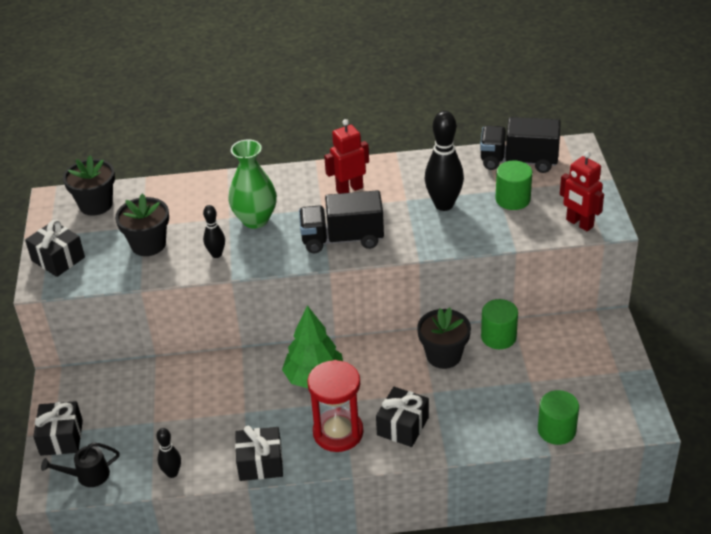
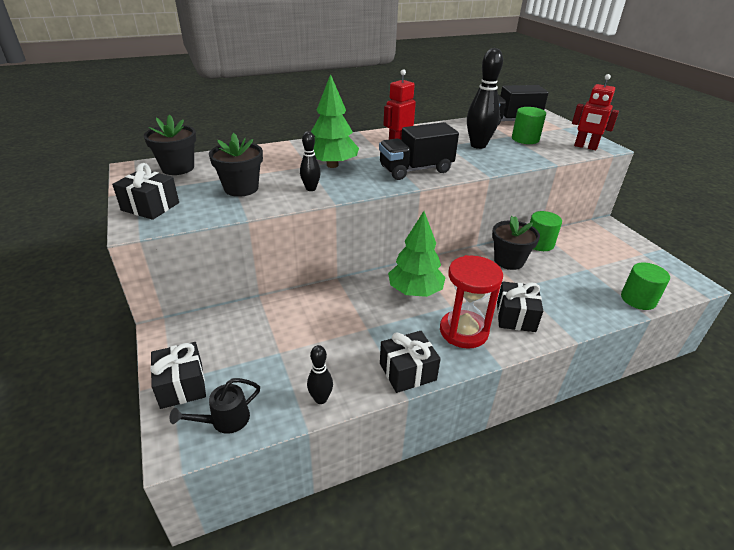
camera: 20 degrees left, 5 degrees down
(255, 220) = (332, 165): green vase -> green tree

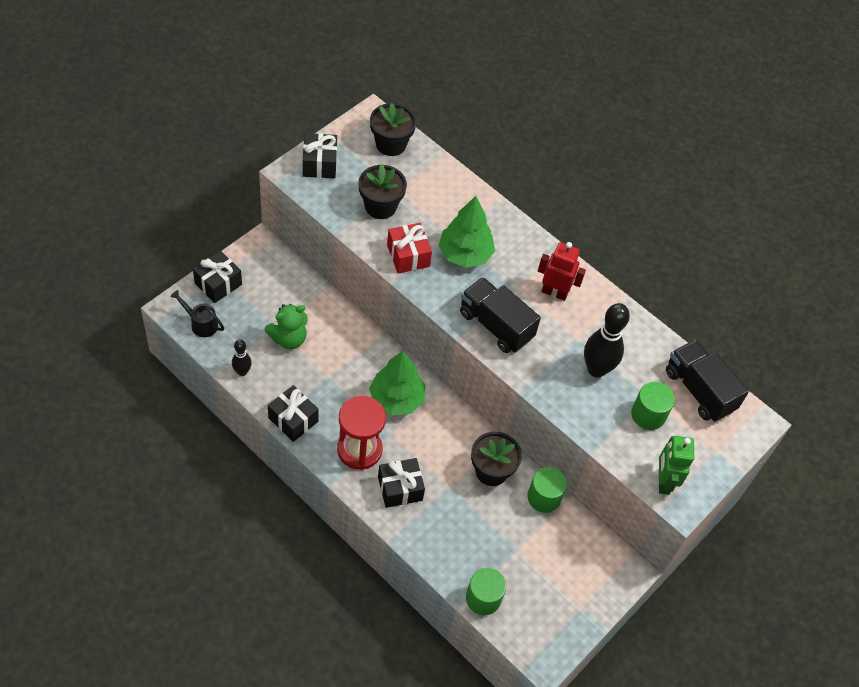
camera: 60 degrees right, 20 degrees up
(301, 345) = (288, 339): none -> green teddy bear
(311, 189) = (408, 256): black bowling pin -> red gift
(585, 147) = (663, 481): red robot -> green robot

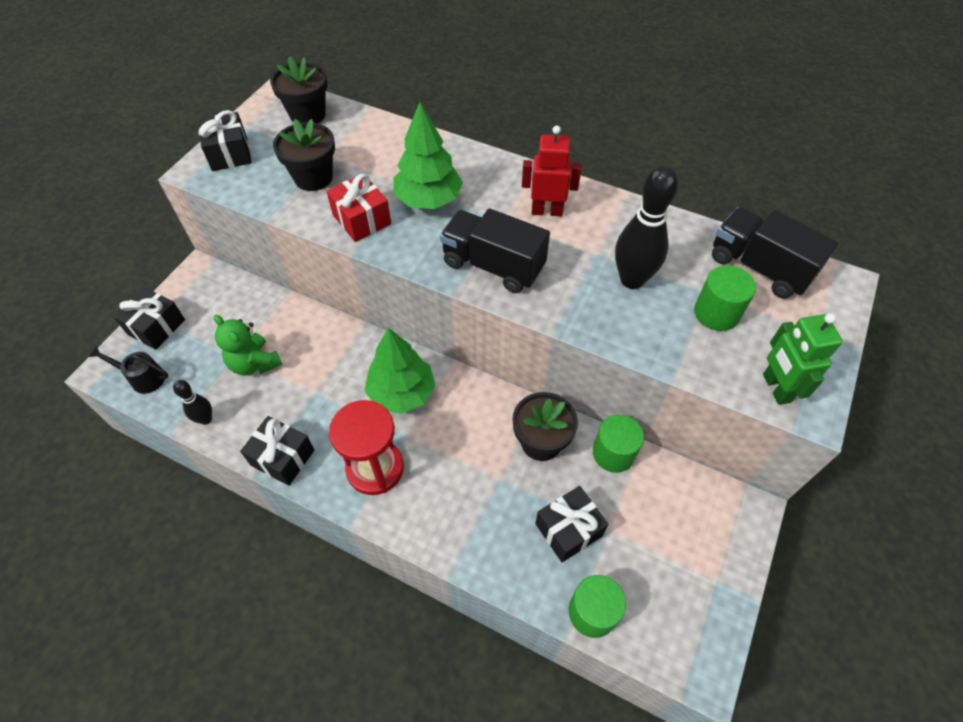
camera: 10 degrees left, 0 degrees up
(288, 339) = (254, 363): green teddy bear -> green teddy bear turned 90 degrees clockwise
(400, 488) = (439, 501): black gift -> black gift (568, 529)

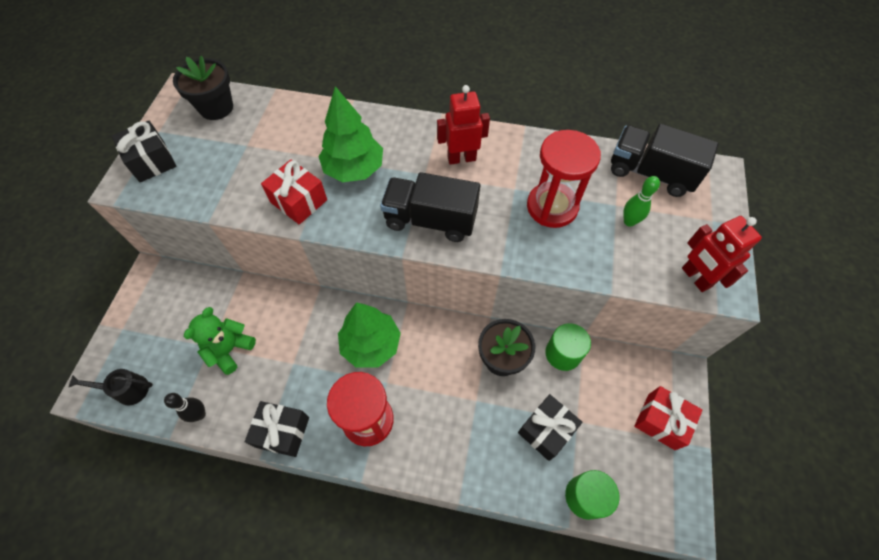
camera: 15 degrees left, 5 degrees up
(156, 327) = (125, 337): black gift -> none
(254, 363) = (230, 349): green teddy bear -> green teddy bear turned 90 degrees clockwise
(313, 177) = (241, 169): black flower pot -> none
(632, 279) = (552, 207): black bowling pin -> red hourglass
(708, 555) = (661, 421): none -> red gift
(716, 313) = (629, 221): green cylinder -> green bowling pin
(776, 388) = (695, 278): green robot -> red robot

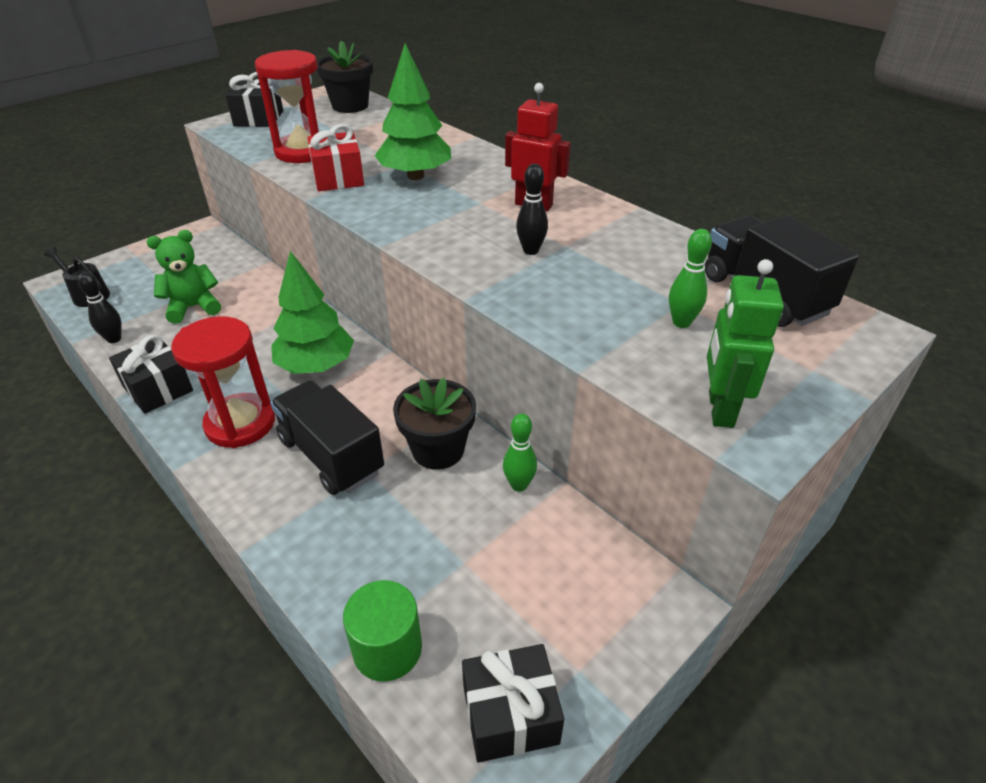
camera: 35 degrees right, 20 degrees down
(430, 220) = (443, 233): black truck -> black truck (331, 455)
(499, 206) = (531, 250): none -> black bowling pin
(546, 430) = (414, 547): black gift -> black gift (510, 714)
(552, 207) = (593, 274): red hourglass -> red hourglass (303, 152)
(563, 353) = (519, 485): green cylinder -> green bowling pin
(661, 421) = (583, 635): red gift -> none
(695, 278) = (719, 409): red robot -> green robot

